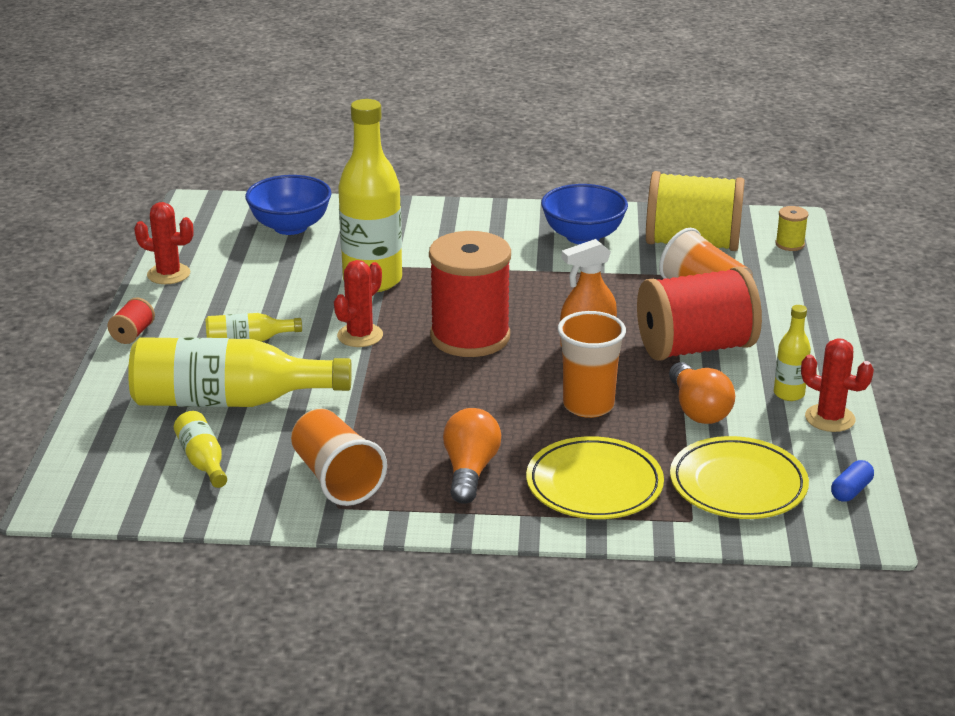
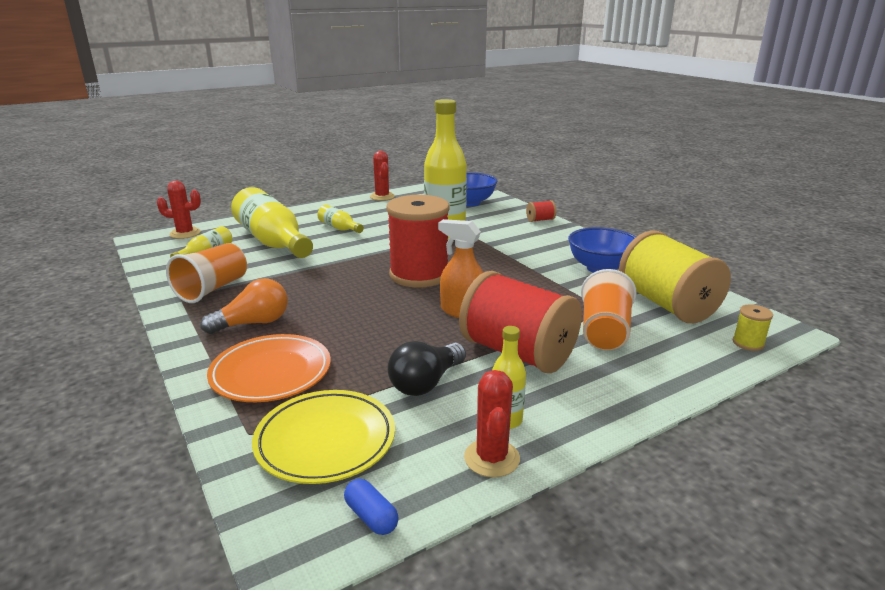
camera: 55 degrees right, 5 degrees down
(133, 334) = (316, 207): red spool -> red spool (540, 220)
(360, 335) = (379, 248): red cactus -> red cactus (185, 233)
(588, 405) = (380, 337): orange cup -> none
(594, 484) = (271, 373): yellow plate -> orange plate
(698, 409) = (426, 383): orange light bulb -> black light bulb
(851, 491) = (371, 517): blue capsule -> blue capsule turned 45 degrees clockwise

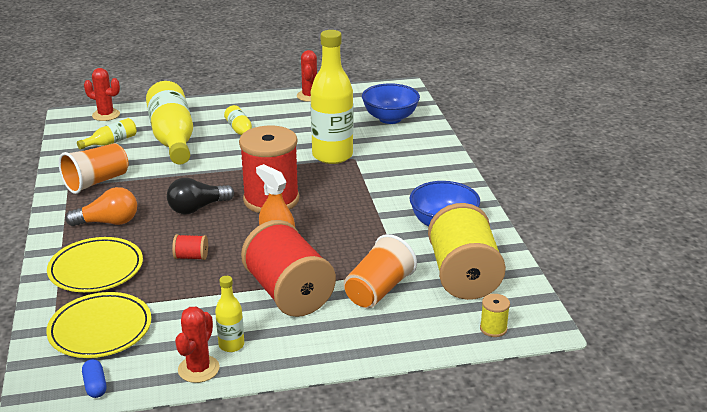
camera: 20 degrees right, 5 degrees up
(271, 373) = (96, 269): orange plate -> yellow plate
(426, 383) = (198, 302): black light bulb -> black light bulb (197, 208)
(540, 220) = (441, 154): red spool -> red spool (191, 257)

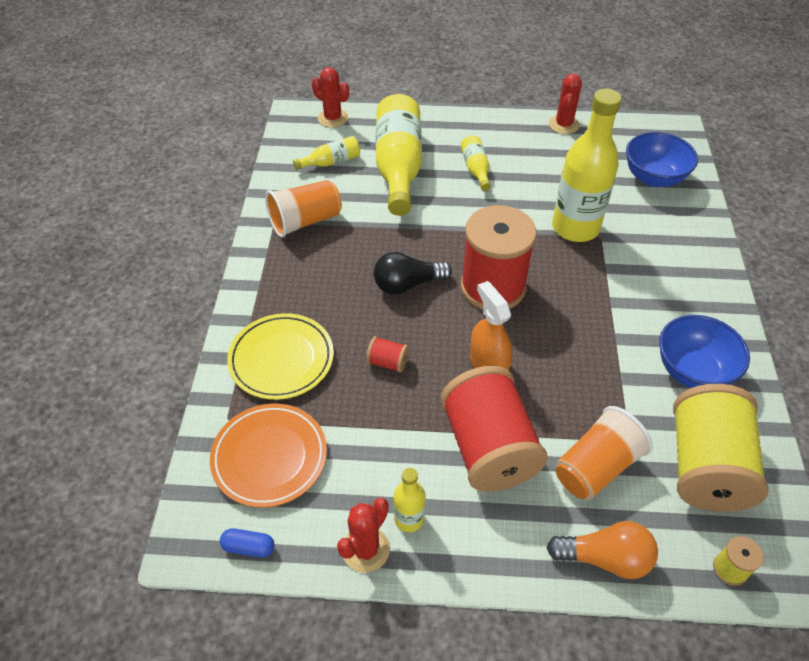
camera: 15 degrees right, 20 degrees up
(95, 386) = (249, 547): blue capsule -> blue capsule turned 75 degrees counterclockwise
(100, 329) = (269, 457): yellow plate -> orange plate
(108, 222) = (307, 287): orange light bulb -> orange light bulb (605, 558)

